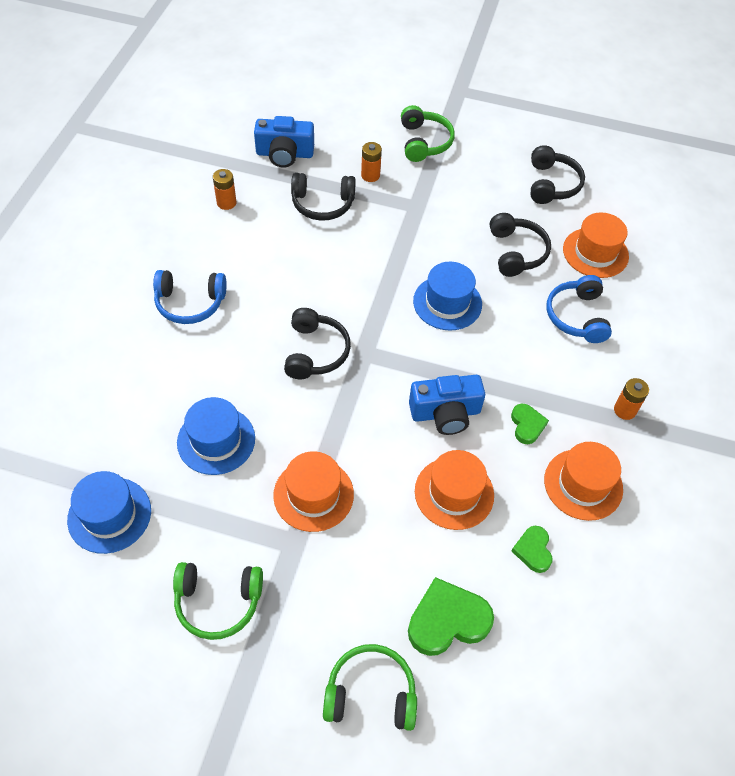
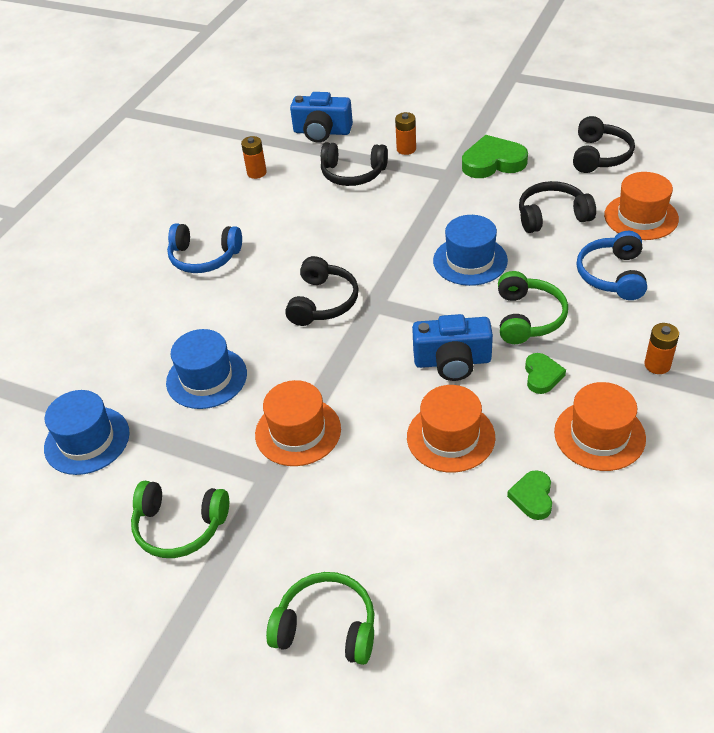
camera: 15 degrees right, 10 degrees down
(424, 142) = (467, 120): green headphones -> green headphones (527, 317)
(447, 620) = (424, 560): green heart -> green heart (493, 162)
(516, 252) = (552, 216): black headphones -> black headphones turned 105 degrees counterclockwise

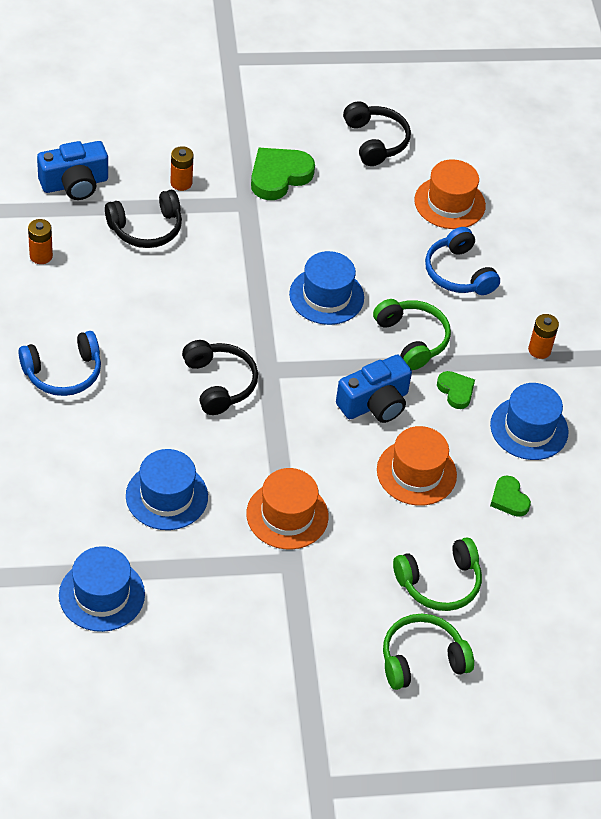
camera: 40 degrees left, 5 degrees up
(180, 526) = (248, 633): green headphones -> green headphones (439, 583)
(552, 216) = (371, 224): black headphones -> none
(599, 435) = (529, 428): orange hat -> blue hat

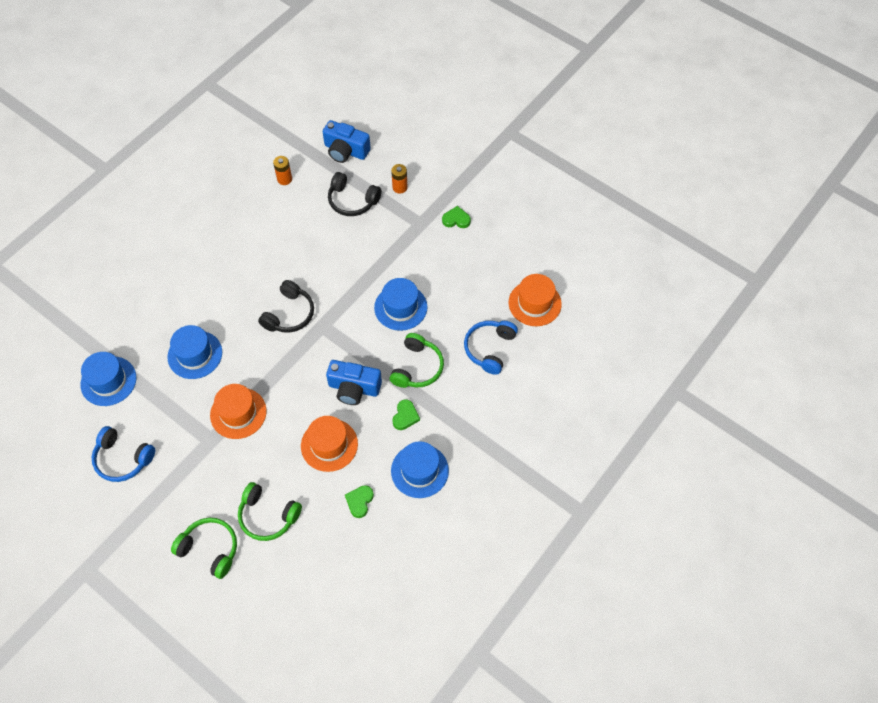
camera: 50 degrees right, 10 degrees up
(63, 373) = (223, 250): blue headphones -> blue headphones (123, 459)
(279, 176) = (456, 219): green heart -> green heart, size x0.57
(375, 141) = (535, 236): black headphones -> none
(539, 350) = (481, 430): orange battery -> none

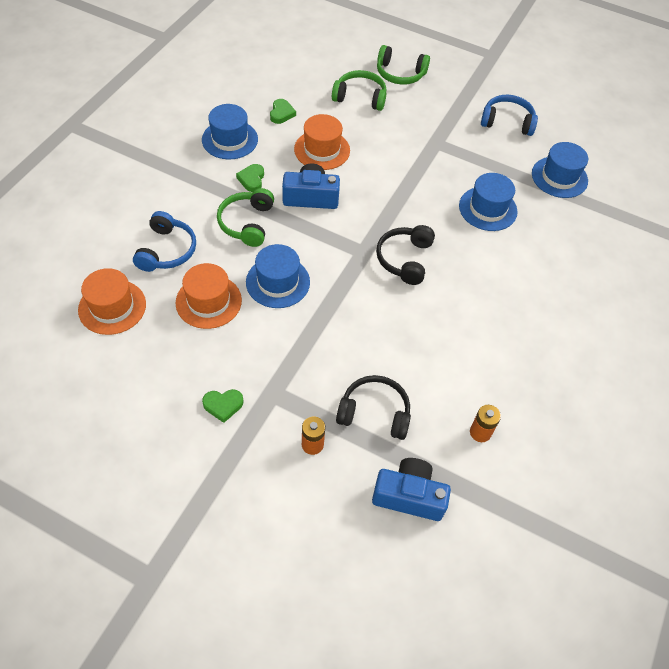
camera: 165 degrees right, 5 degrees down
(238, 413) = (419, 165): orange hat -> orange hat (208, 301)

